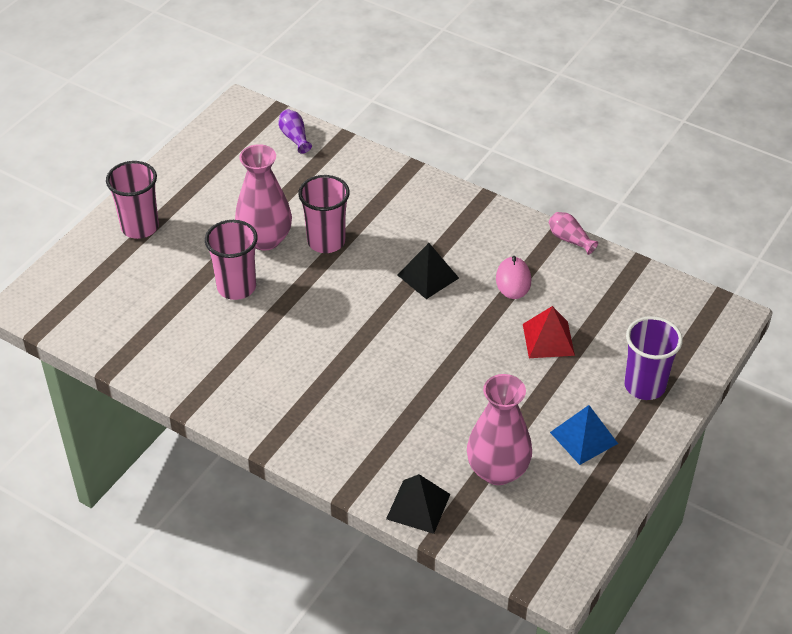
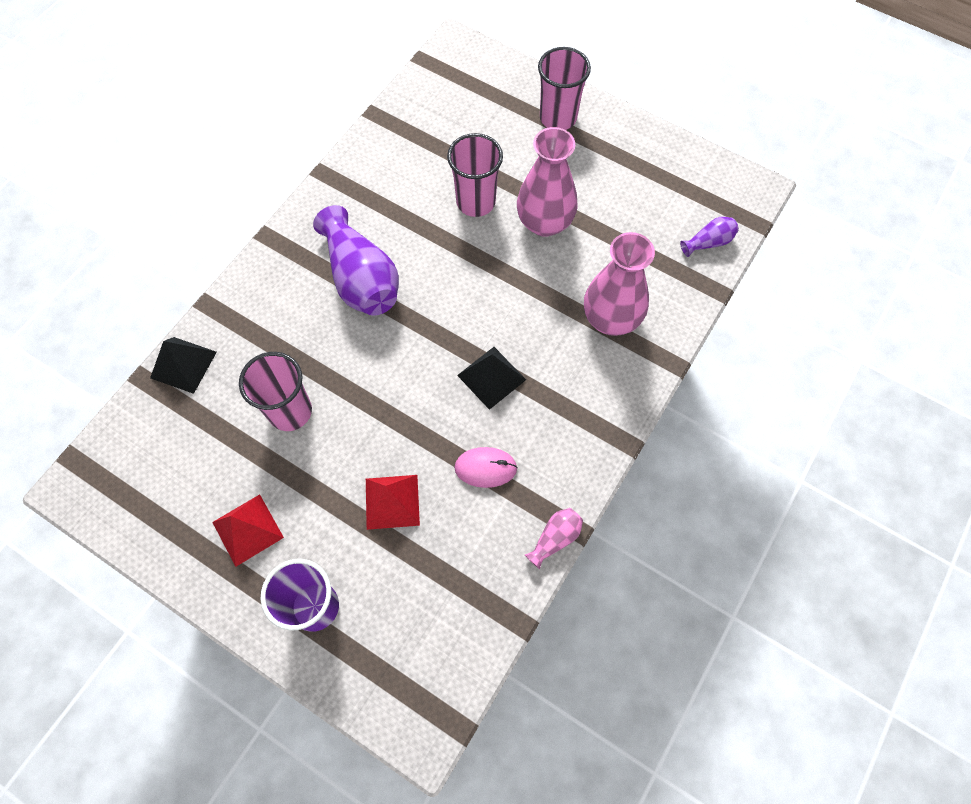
camera: 90 degrees right, 20 degrees up
(321, 370) = (361, 278): none -> purple vase
(326, 241) = (543, 278): pink cup -> pink cup (290, 411)
(497, 470) = (216, 439): pink vase -> pink vase (611, 319)
(583, 438) = (247, 529): blue pyramid -> red pyramid

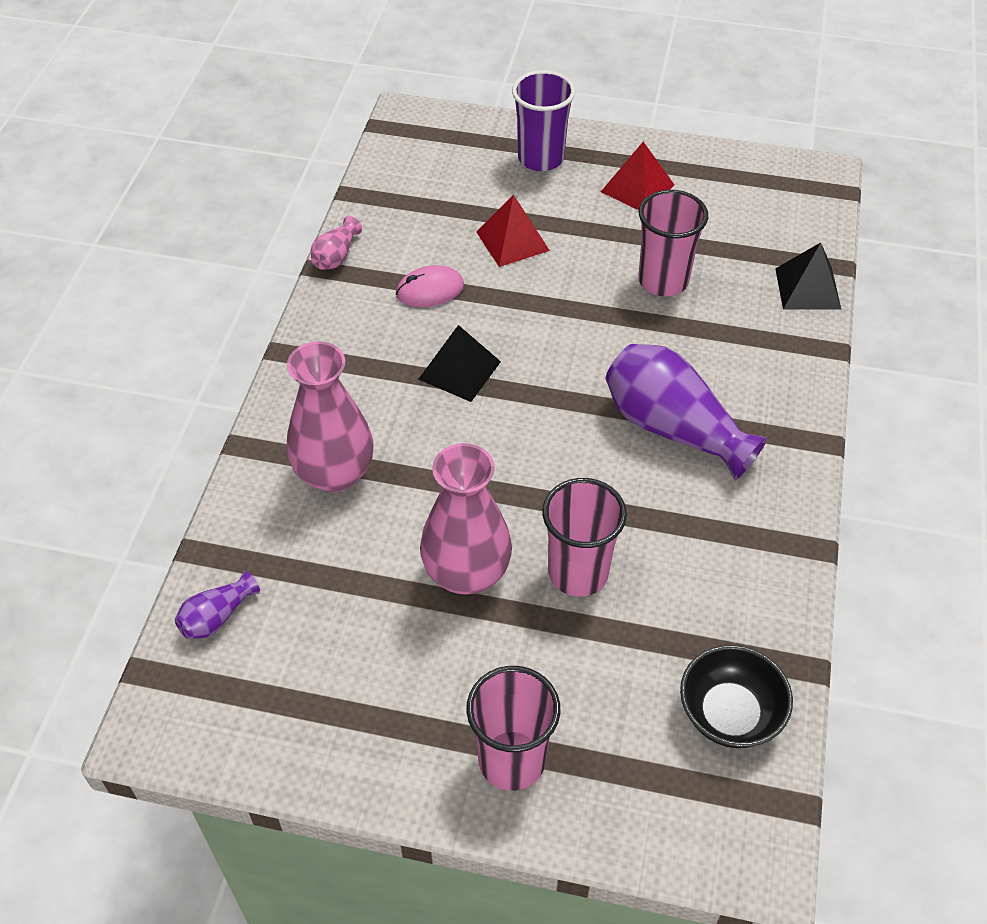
camera: 160 degrees right, 15 degrees down
(431, 105) = (729, 714): none -> black bowl

